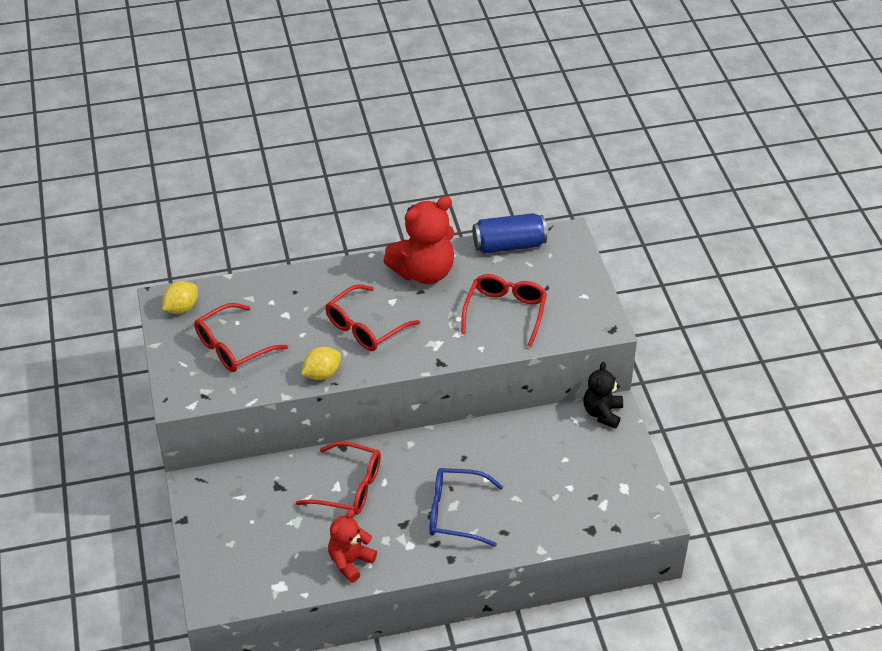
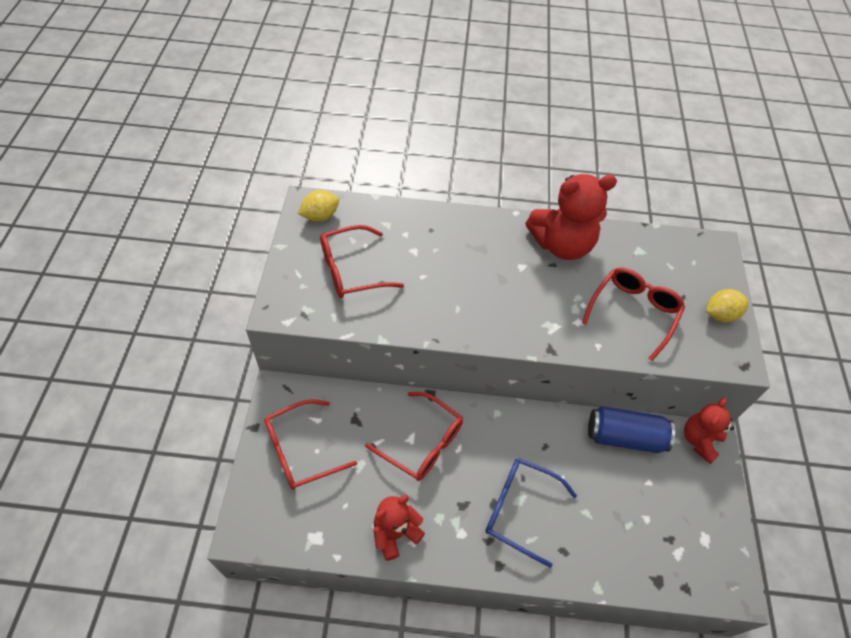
camera: 15 degrees right, 10 degrees up
(322, 374) = (427, 325): yellow lemon -> yellow lemon (720, 314)
(366, 327) = (487, 287): red glasses -> red glasses (302, 450)
(509, 245) = (654, 240): blue can -> blue can (624, 437)
(602, 413) = (699, 440): black teddy bear -> red teddy bear

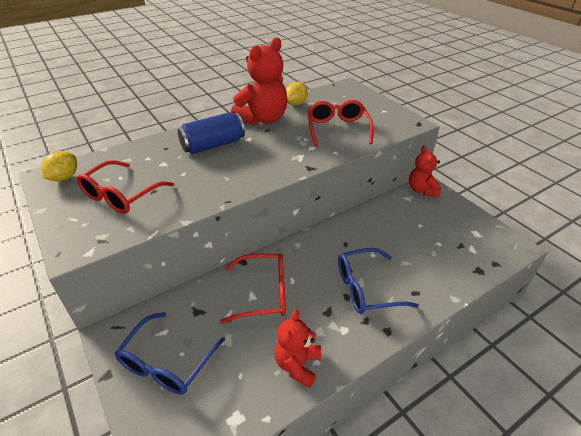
camera: 35 degrees left, 15 degrees down
(302, 450) = (167, 362): red glasses -> blue glasses
(624, 437) = (384, 211): blue can -> blue can (213, 145)
(720, 314) = (382, 110): yellow lemon -> yellow lemon (296, 104)

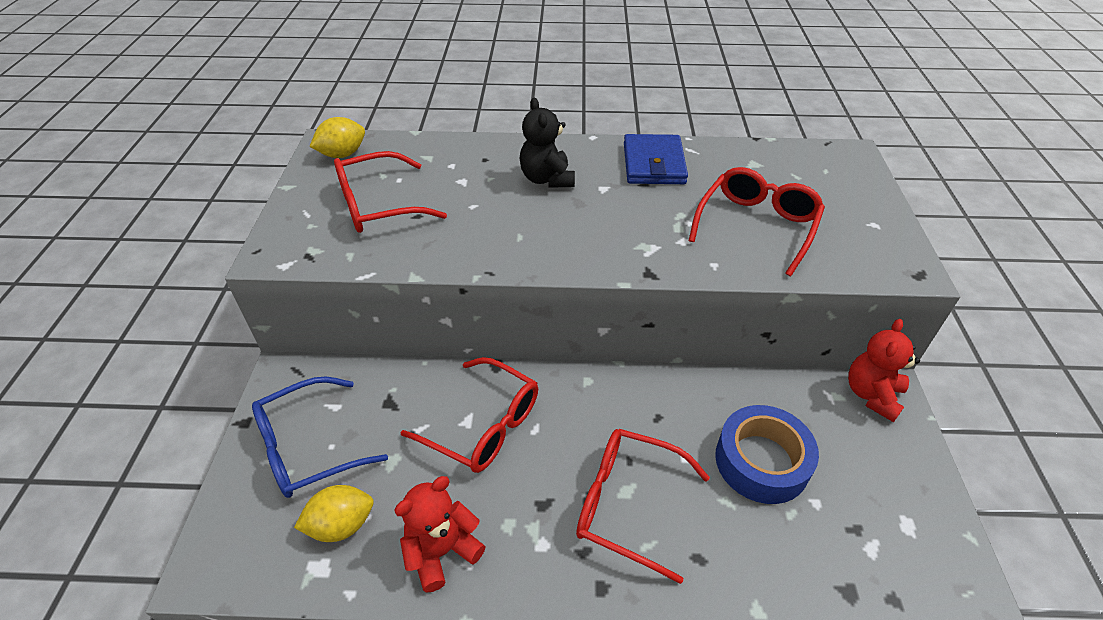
camera: 35 degrees right, 5 degrees up
(213, 145) = (547, 179): blue can -> black teddy bear
(263, 119) = (653, 164): red teddy bear -> blue wallet
(296, 104) = (729, 156): yellow lemon -> yellow lemon (341, 525)
(367, 288) = (629, 504): blue glasses -> red glasses
(404, 238) = (761, 461): none -> blue tape

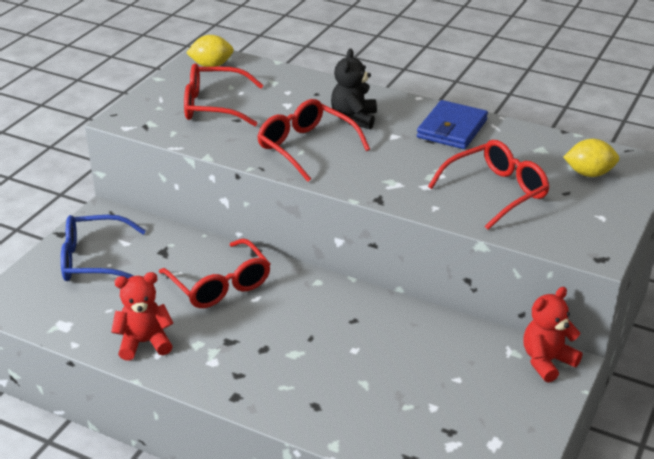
camera: 25 degrees right, 10 degrees down
(341, 525) = (90, 308): yellow lemon -> yellow lemon (589, 173)
(629, 504) = (289, 361): red glasses -> red glasses (306, 148)
(761, 461) = (412, 370): blue tape -> none

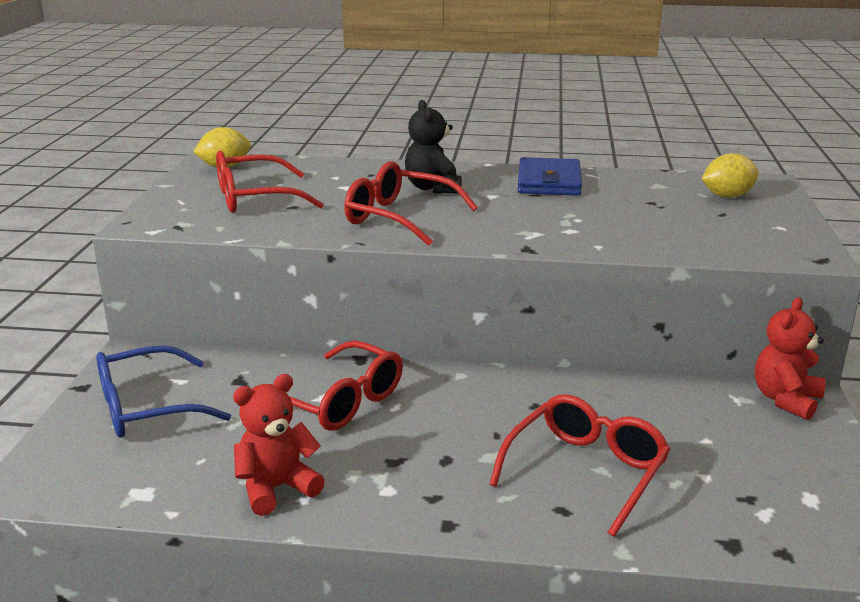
camera: 20 degrees left, 10 degrees down
(495, 192) = (650, 224): red glasses -> red glasses (585, 472)

